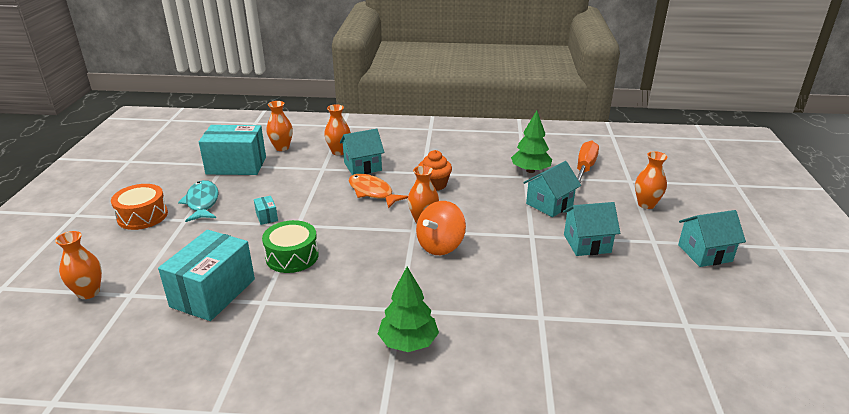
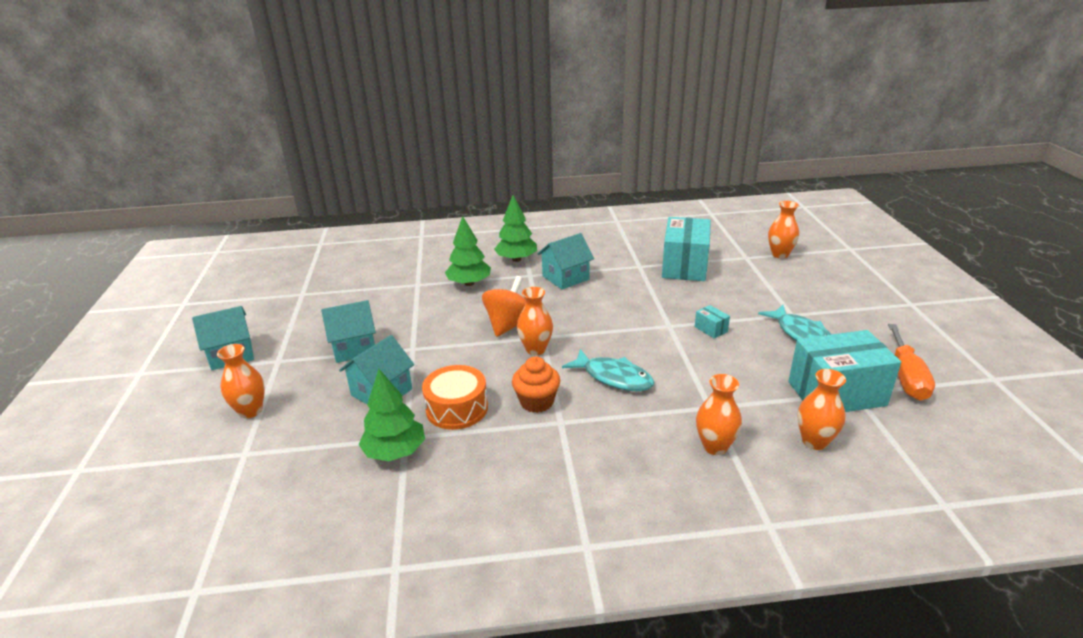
camera: 170 degrees right, 0 degrees up
(142, 216) = (841, 312): orange drum -> orange drum (457, 408)
(292, 256) = (647, 297): green drum -> none
(362, 166) = (655, 420): turquoise house -> turquoise house (565, 278)
(372, 192) = (614, 377): orange fish -> turquoise fish
(476, 307) = (469, 283): none -> green tree
(585, 167) = (302, 473): orange screwdriver -> orange screwdriver (906, 377)

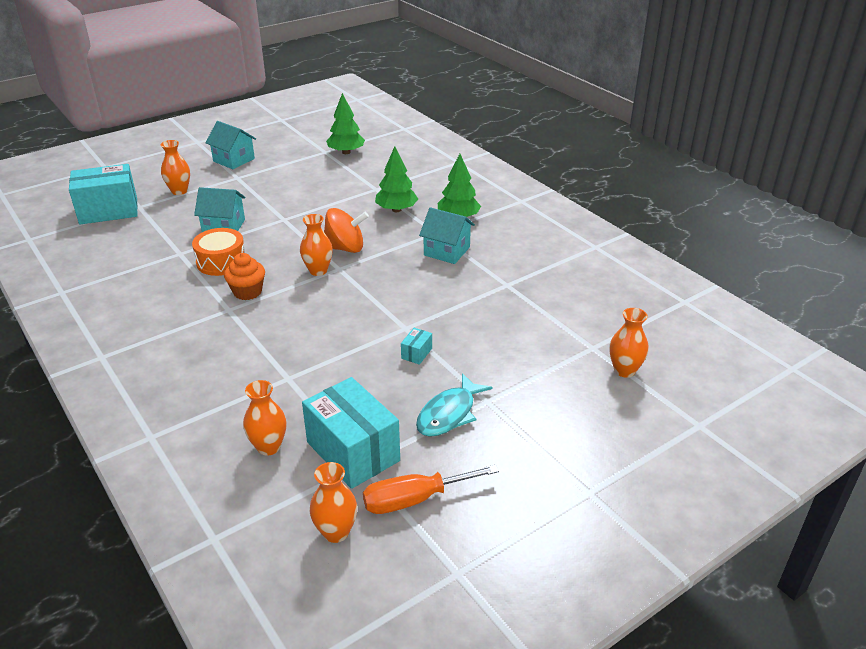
camera: 60 degrees right, 5 degrees up
(354, 348) = (269, 197): turquoise house -> none
(395, 452) = (163, 255): green tree -> green tree (346, 152)
(614, 377) = (301, 318): turquoise fish -> none
(684, 266) = (532, 311): turquoise box -> turquoise box (108, 211)
(715, 446) = (234, 391): orange vase -> orange vase (336, 532)

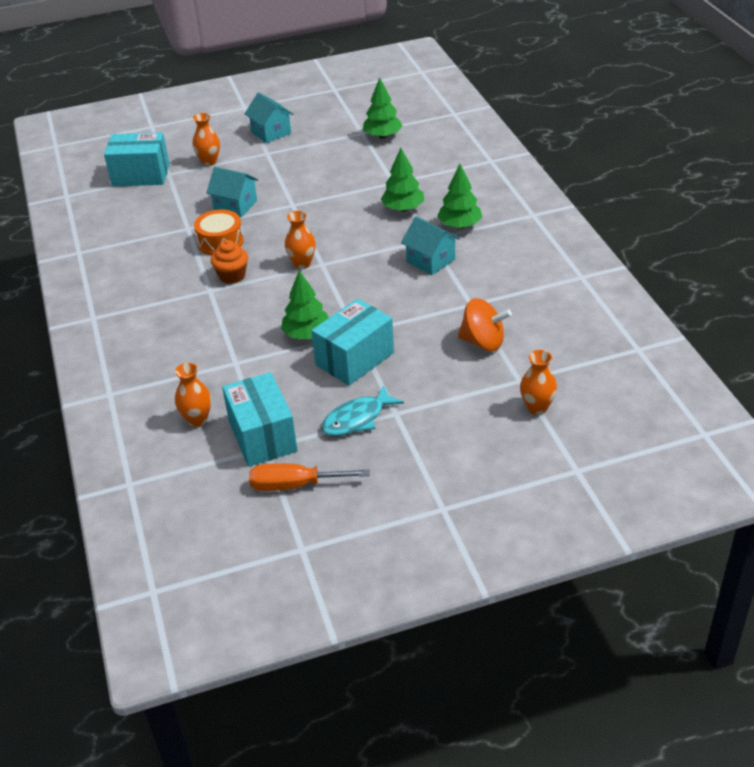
camera: 20 degrees right, 5 degrees up
(336, 532) = (222, 498): orange vase -> none
(345, 248) = (336, 244): orange spinning top -> orange spinning top (483, 342)
(354, 337) = (307, 334): none -> green tree
(416, 353) = (355, 359): turquoise box -> turquoise box, size x2.47

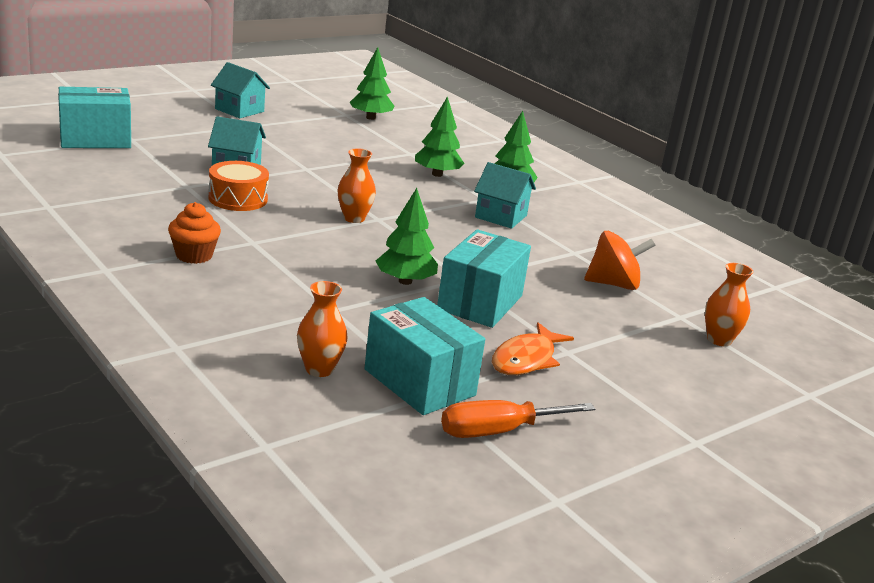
camera: 25 degrees left, 15 degrees down
(209, 162) = (178, 131): orange vase -> none
(232, 276) = (273, 229): orange cupcake -> orange cupcake (194, 255)
(357, 419) = (526, 359): turquoise fish -> orange fish

